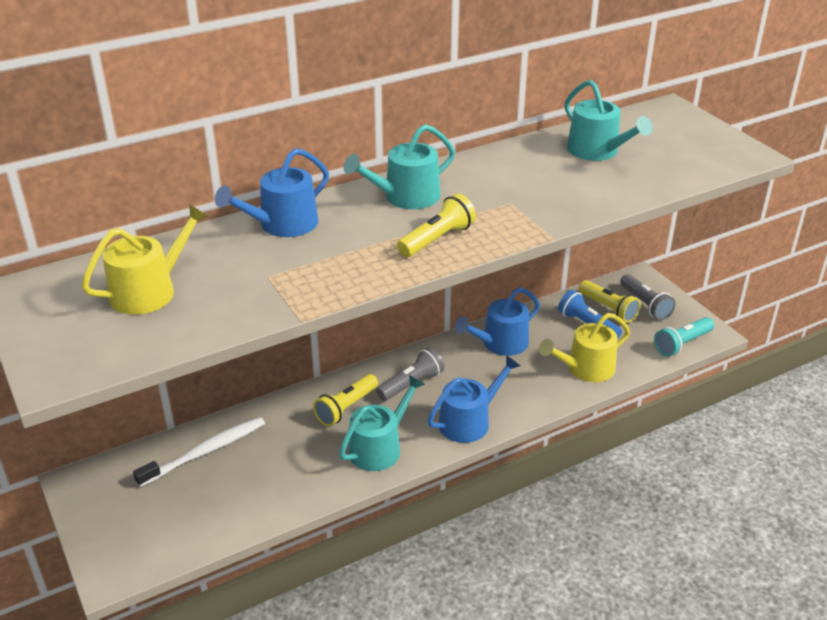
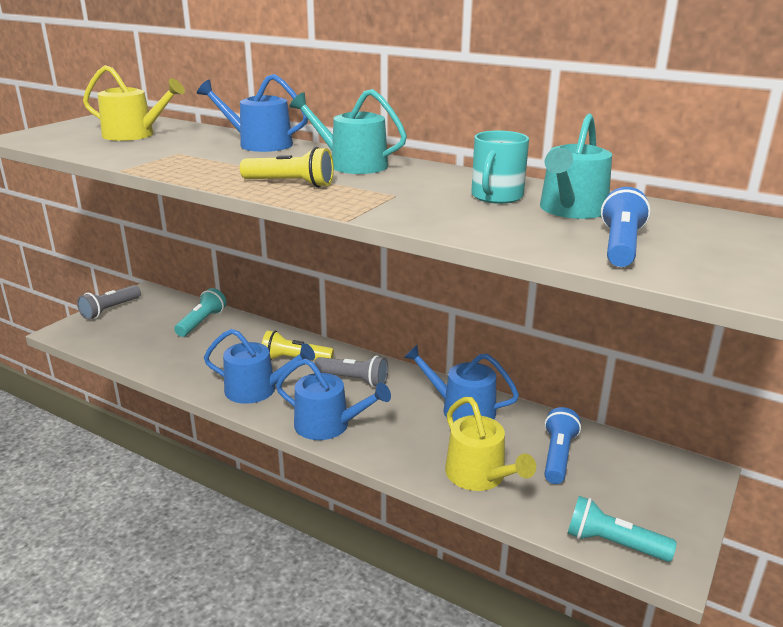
camera: 60 degrees right, 10 degrees down
(205, 452) = (201, 322): white toothbrush -> turquoise flashlight
(379, 447) = (257, 390): turquoise watering can -> blue watering can
(547, 166) = (496, 196): none -> turquoise mug
(585, 369) = (480, 476): yellow watering can -> yellow watering can turned 150 degrees counterclockwise
(608, 309) = (607, 464): yellow flashlight -> none
(645, 305) = (652, 491): grey flashlight -> grey flashlight (110, 310)
(673, 161) = (620, 246): none -> blue flashlight

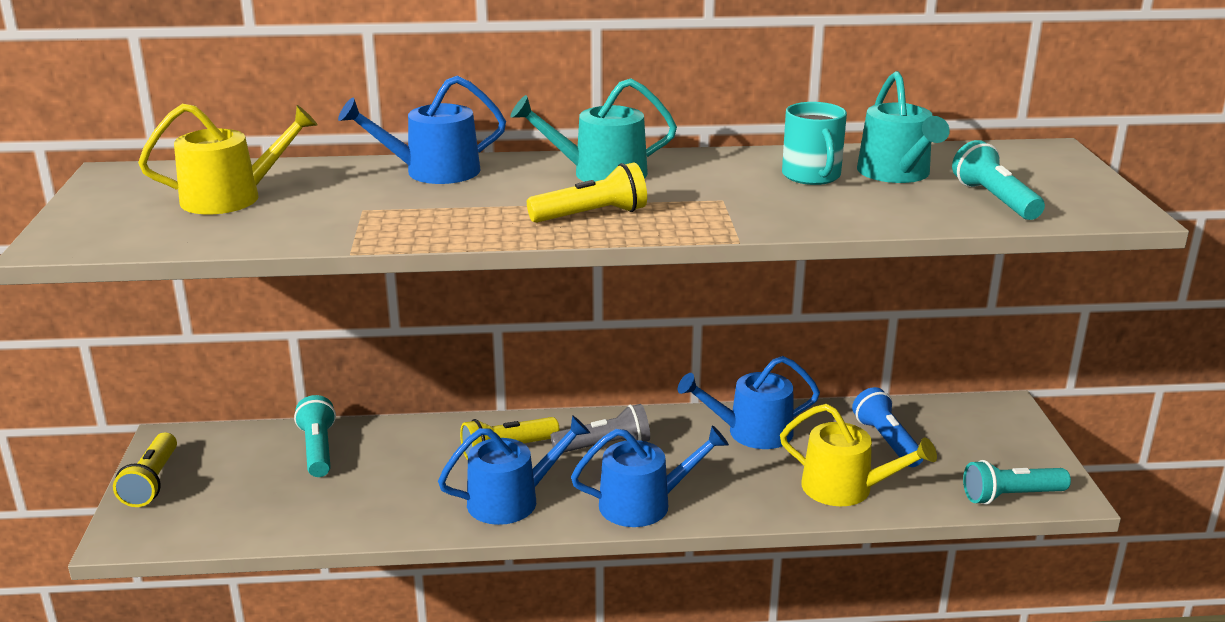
camera: 35 degrees left, 0 degrees up
(110, 310) = (152, 482): grey flashlight -> yellow flashlight
(620, 246) = (994, 200): blue flashlight -> turquoise flashlight

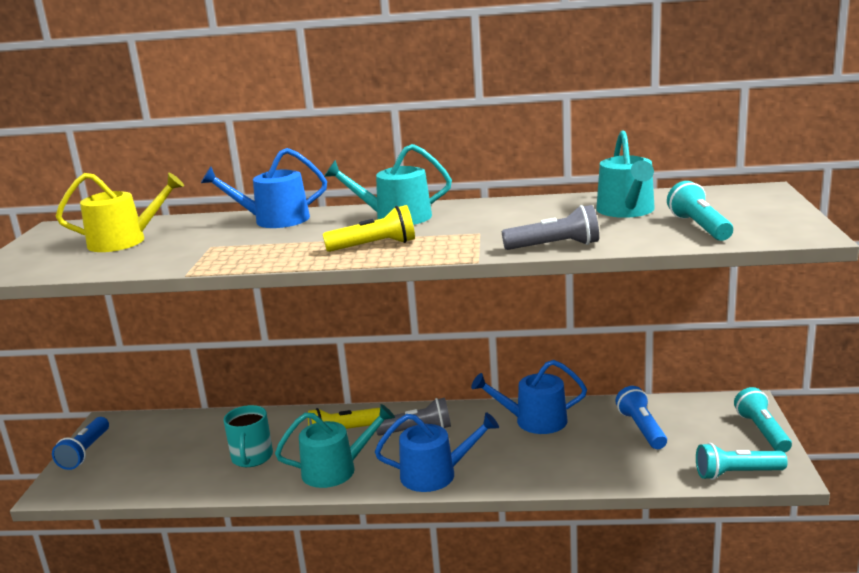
camera: 10 degrees right, 5 degrees down
(152, 482) = (85, 452): yellow flashlight -> blue flashlight
(318, 450) = (207, 431): turquoise flashlight -> turquoise flashlight (762, 431)
(511, 500) = (336, 470): blue watering can -> turquoise watering can
(811, 176) = (558, 214): turquoise mug -> turquoise mug (252, 457)
(827, 222) = (555, 246): none -> grey flashlight
(845, 488) = (599, 465): yellow watering can -> none

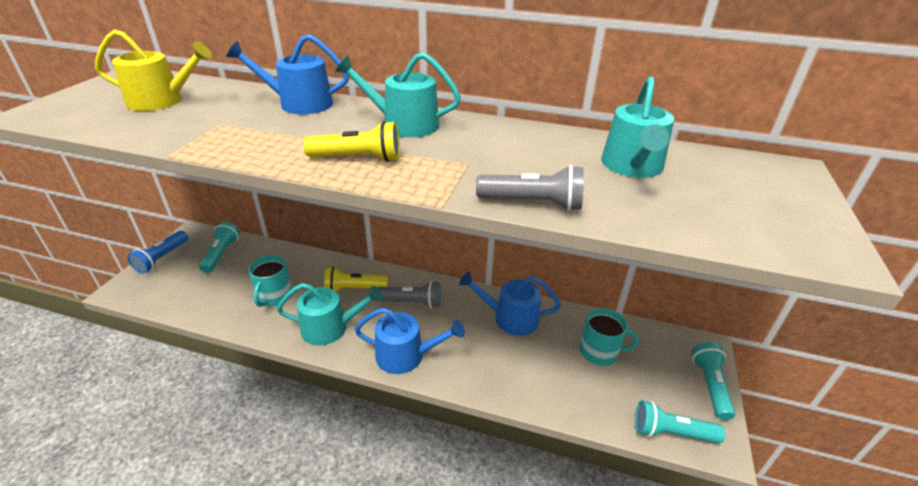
camera: 10 degrees right, 15 degrees up
(641, 428) = (599, 352): blue flashlight -> turquoise mug
(699, 227) = (704, 211): turquoise flashlight -> turquoise flashlight (221, 254)

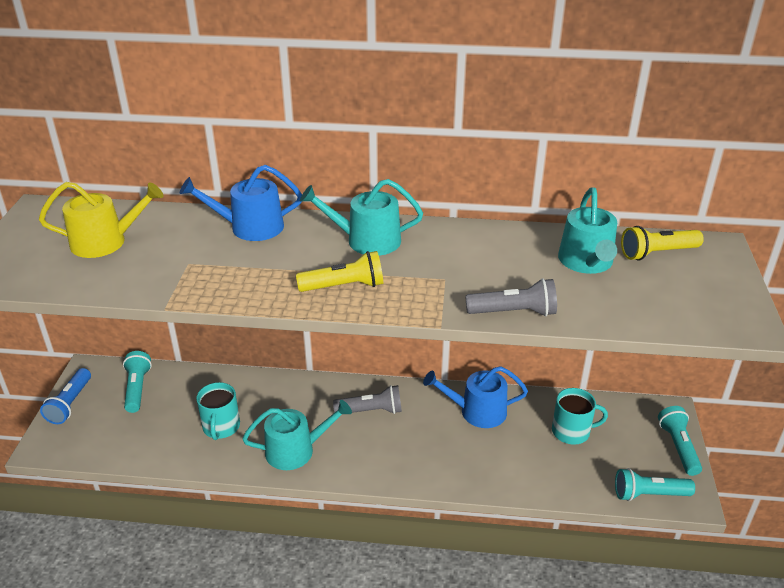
camera: 10 degrees left, 0 degrees up
(354, 289) = (304, 406): yellow flashlight -> yellow flashlight (657, 253)
(406, 355) = (384, 465): blue watering can -> none

